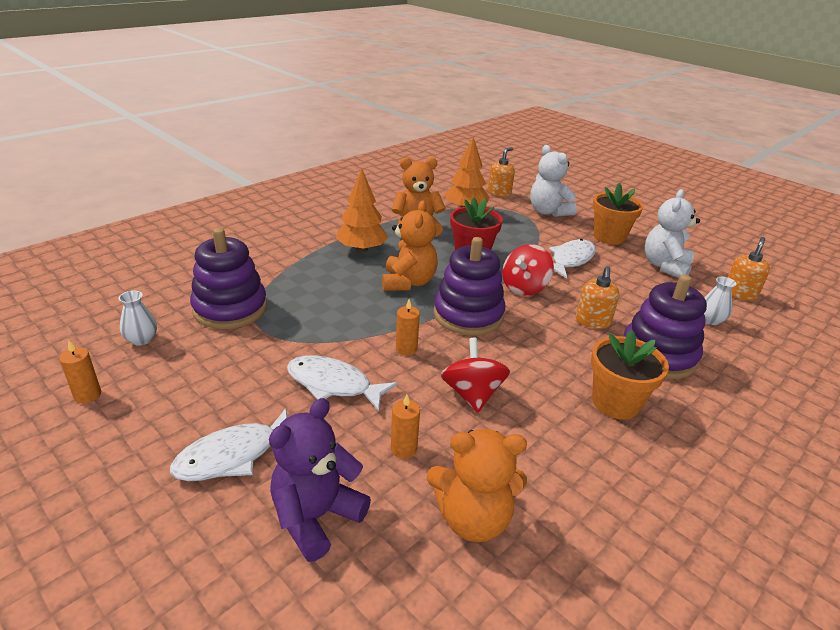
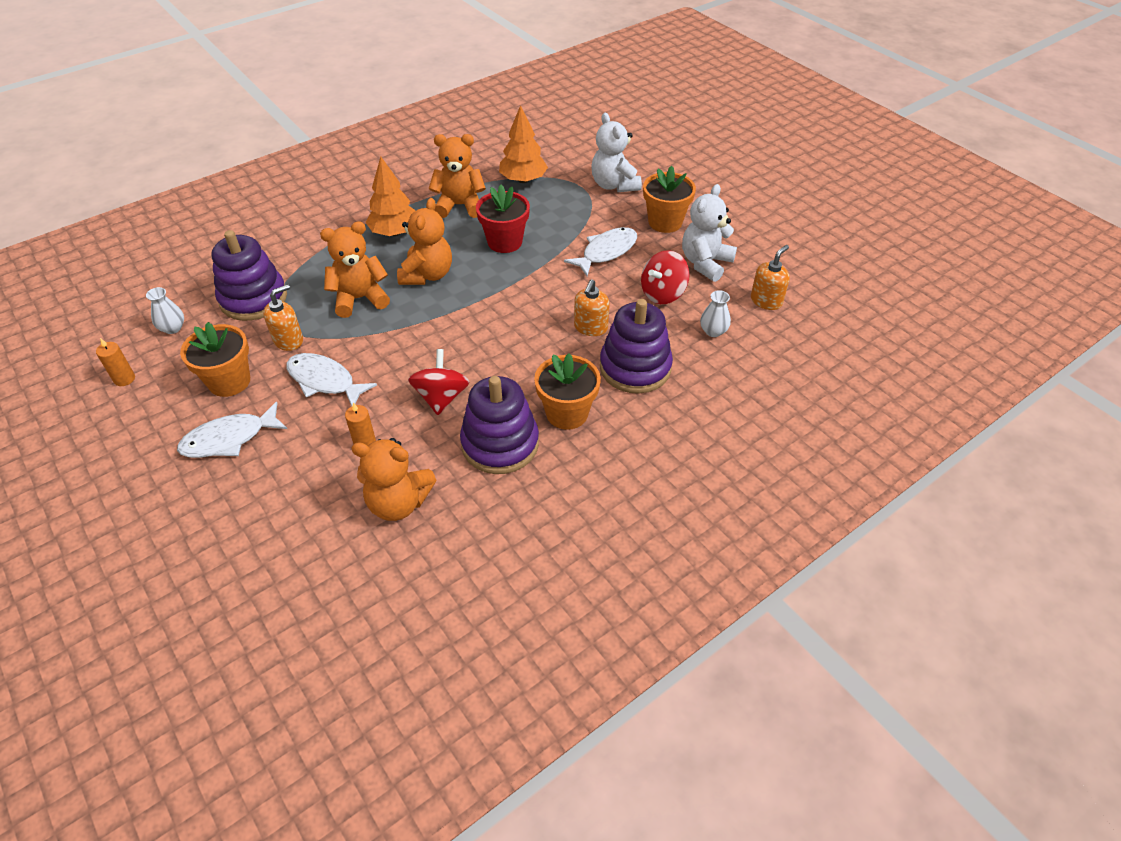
camera: 10 degrees right, 15 degrees up
(220, 391) = (229, 381): none -> orange flower pot
(316, 517) = (280, 492): purple teddy bear -> none
(346, 305) = (360, 299): none -> orange teddy bear
(406, 349) = (399, 349): orange candle -> none
(468, 315) = (471, 315): purple stacking toy -> purple stacking toy (500, 444)
(499, 193) = (571, 156): orange soap dispenser -> orange soap dispenser (288, 340)
(524, 287) = (541, 285): red spinning top -> red spinning top (662, 293)

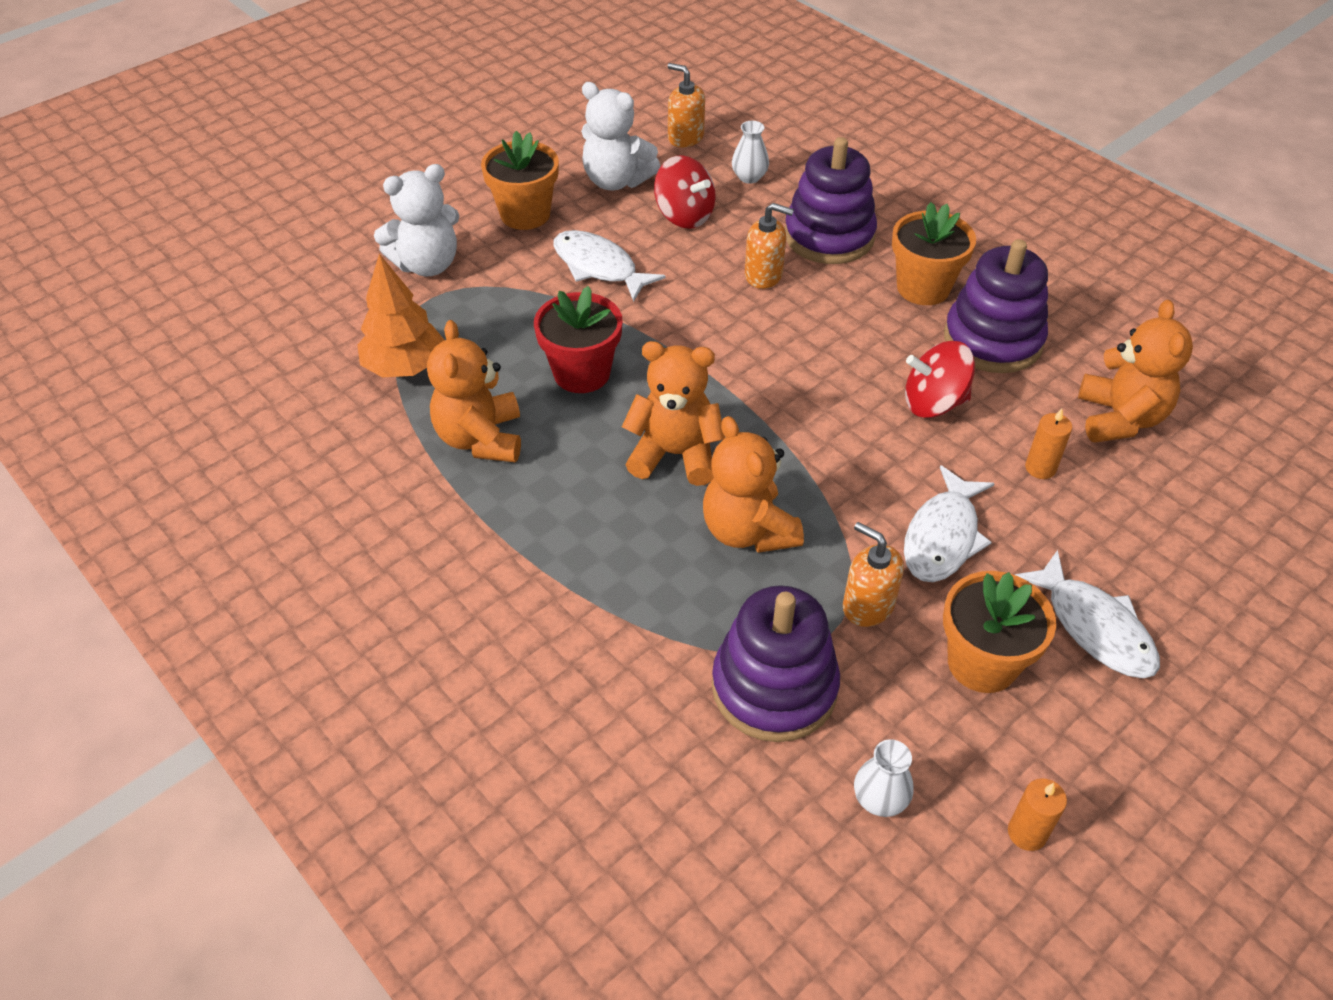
camera: 95 degrees left, 0 degrees up
(395, 232) = (562, 515): orange tree -> none

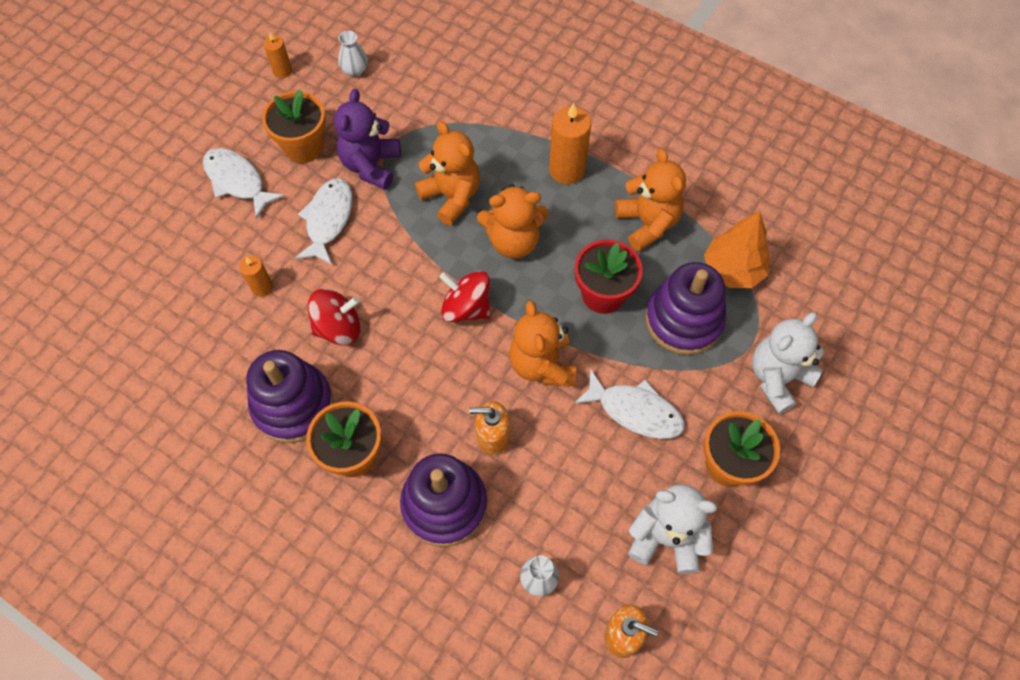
camera: 165 degrees right, 15 degrees up
(559, 532) = (567, 170): none -> orange candle
(684, 216) = (584, 500): red spinning top -> red spinning top (466, 308)
(774, 687) = (417, 110): purple stacking toy -> purple stacking toy (683, 320)
(868, 605) = (371, 165): orange soap dispenser -> purple teddy bear
(1119, 418) = (200, 345): orange teddy bear -> orange teddy bear (542, 364)

